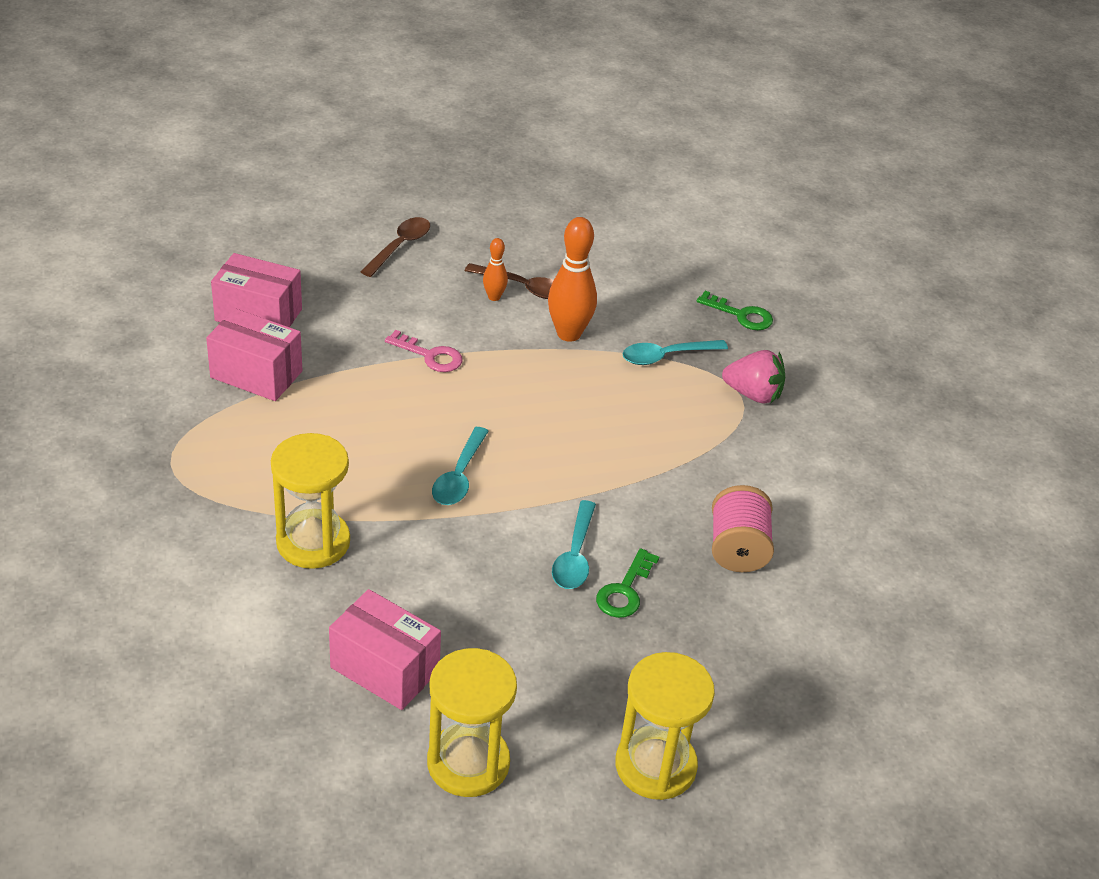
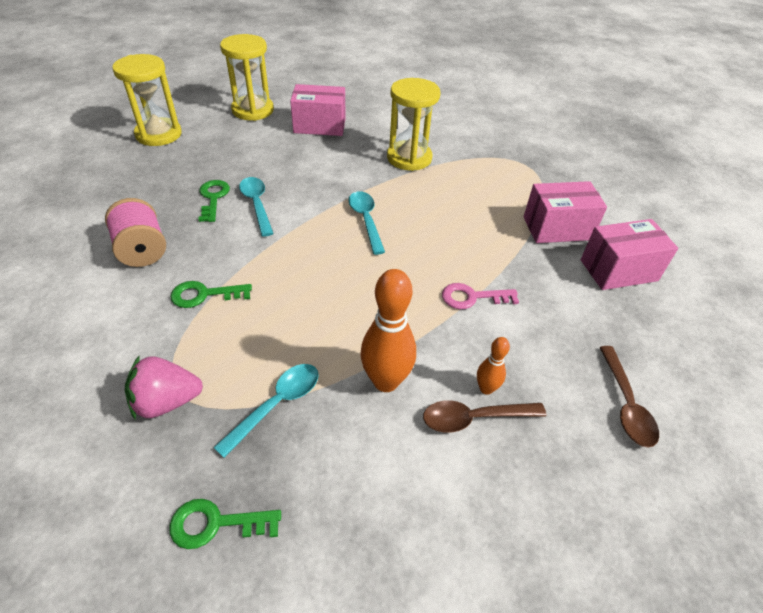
camera: 150 degrees right, 5 degrees up
(688, 468) = (204, 295): none -> green key

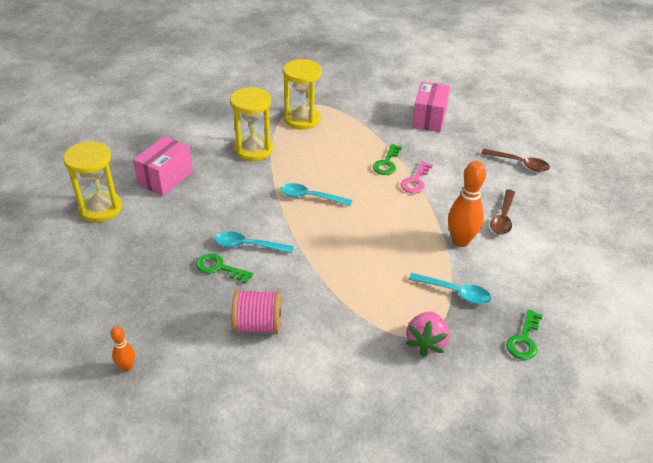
camera: 60 degrees left, 5 degrees down
(158, 134) = (83, 280): yellow hourglass -> yellow hourglass (302, 119)
(204, 295) = (335, 301): green key -> green key (386, 163)
(276, 405) = (454, 292): turquoise spoon -> turquoise spoon turned 135 degrees clockwise
(486, 388) = (486, 205): orange bowling pin -> orange bowling pin (127, 367)
(557, 228) = (378, 122): pink box -> none

